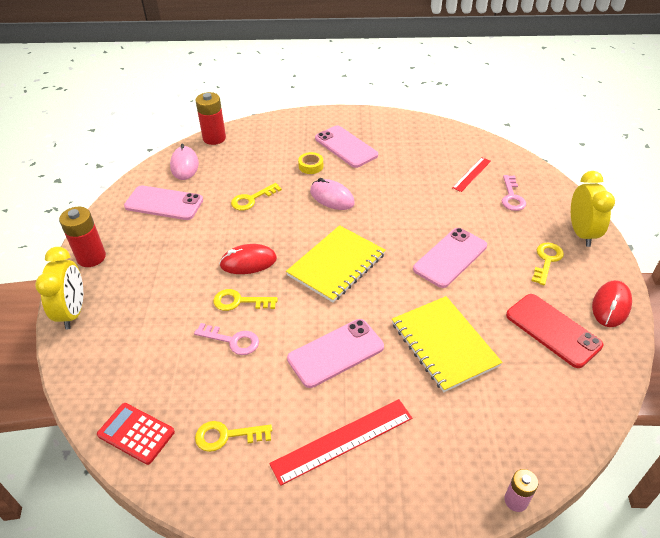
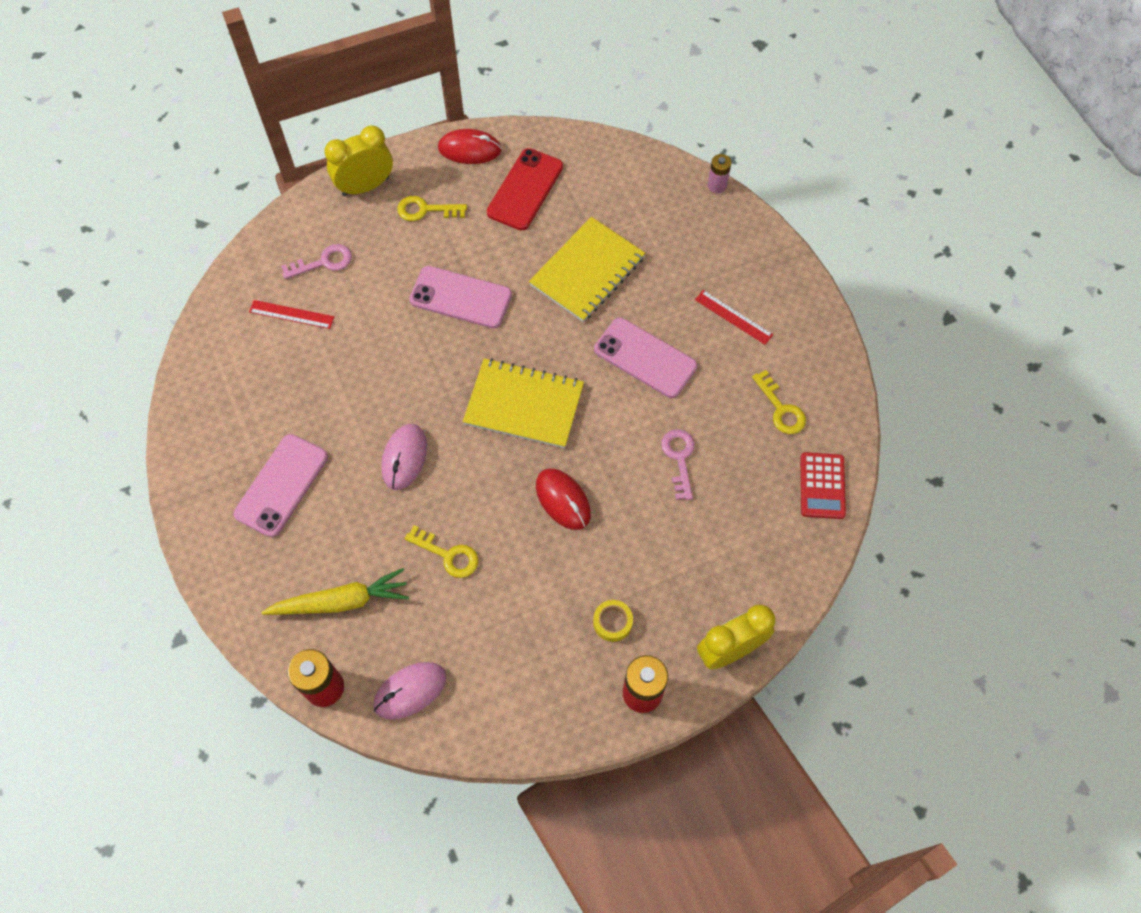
camera: 115 degrees left, 20 degrees up
(164, 203) = (504, 667): pink phone -> none
(239, 301) = (626, 479): yellow key -> none
(257, 153) = (341, 601): none -> yellow carrot
(311, 166) = (345, 512): yellow tape -> yellow tape (612, 622)
(342, 440) = (733, 317): red ruler -> red ruler, size x0.61

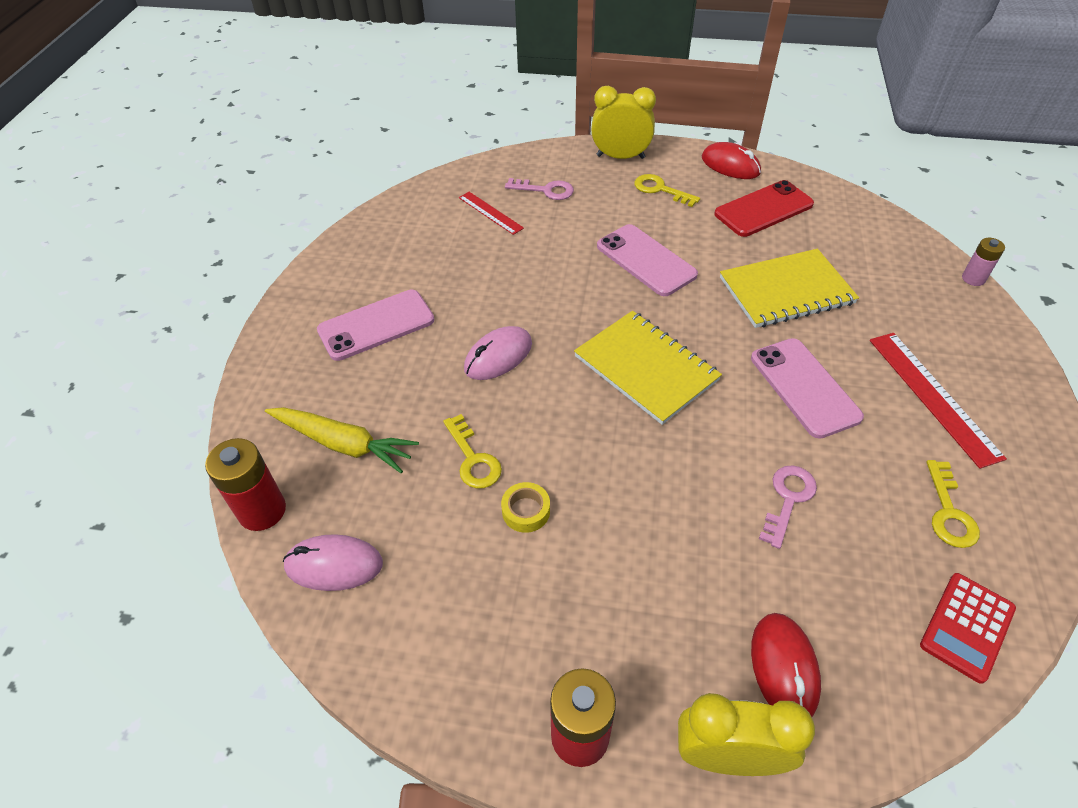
camera: 35 degrees right, 15 degrees down
(563, 500) = (627, 471): red mouse -> red mouse (784, 668)
(612, 622) = (598, 628): yellow tape -> yellow tape (526, 511)
(733, 317) = (932, 396): red ruler -> red ruler, size x1.65

